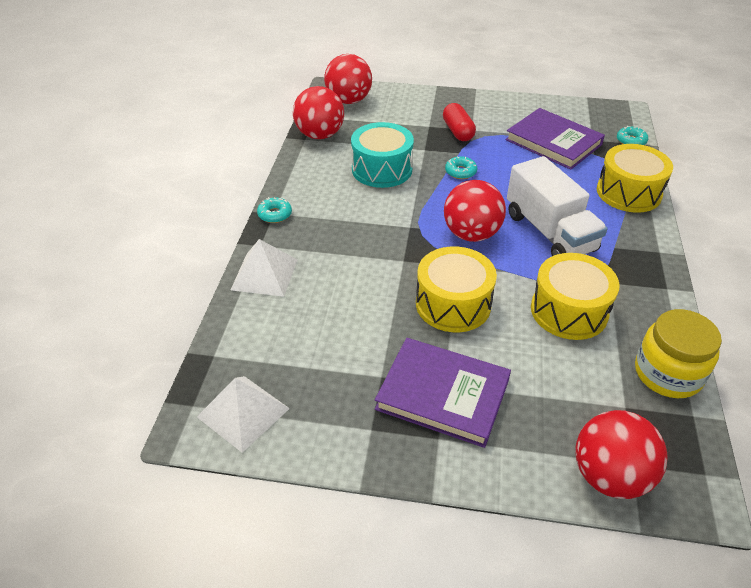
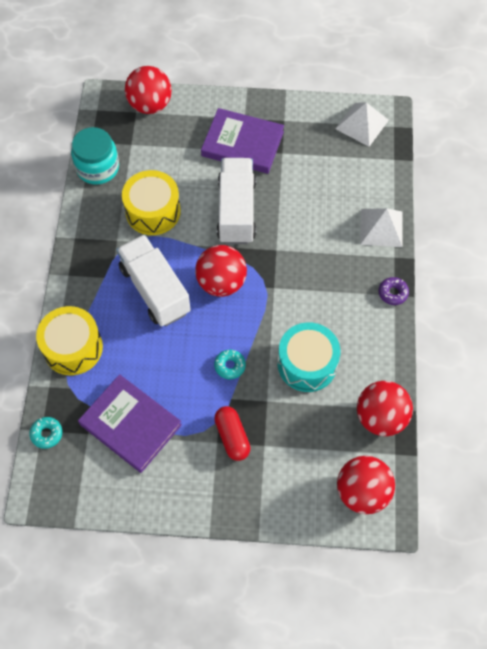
camera: 175 degrees right, 20 degrees up
(275, 214) = (393, 293): turquoise donut -> purple donut
(453, 304) = (236, 211): yellow drum -> white truck
(667, 373) = (98, 168): yellow jar -> turquoise jar

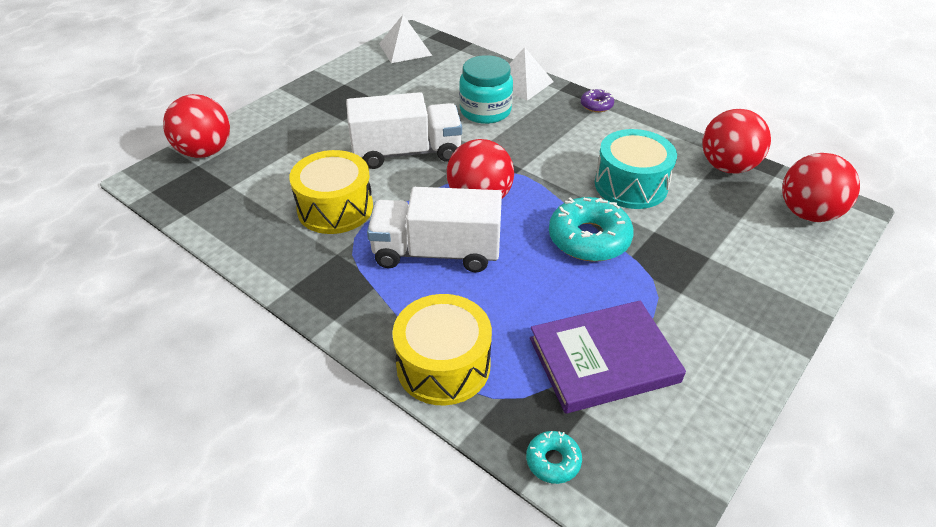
camera: 55 degrees left, 20 degrees down
(98, 168) = (224, 224): turquoise jar -> turquoise jar (485, 111)
(230, 366) = (589, 238): turquoise donut -> turquoise donut, size x2.00
(232, 437) = (682, 277): red capsule -> none
(236, 211) = (406, 152): white truck -> white truck turned 135 degrees clockwise
(242, 143) = (336, 116): purple book -> none

